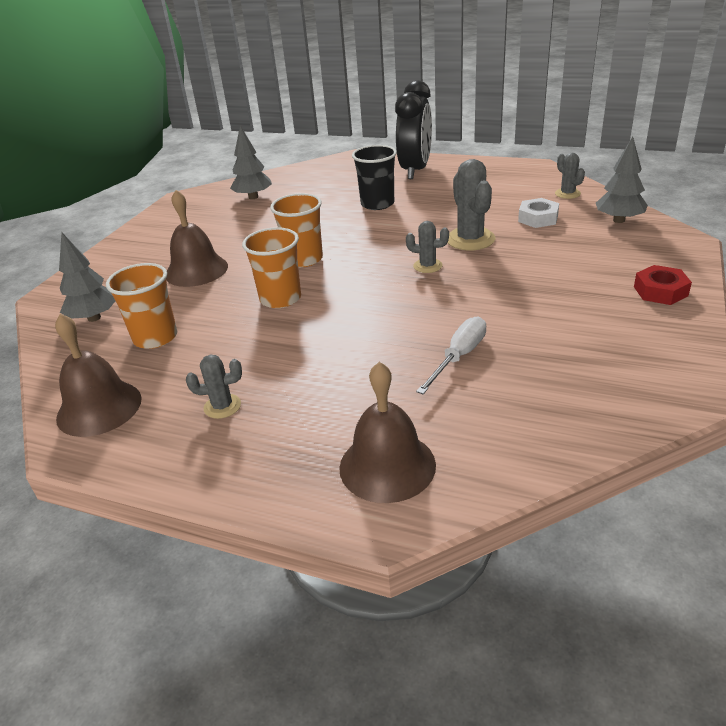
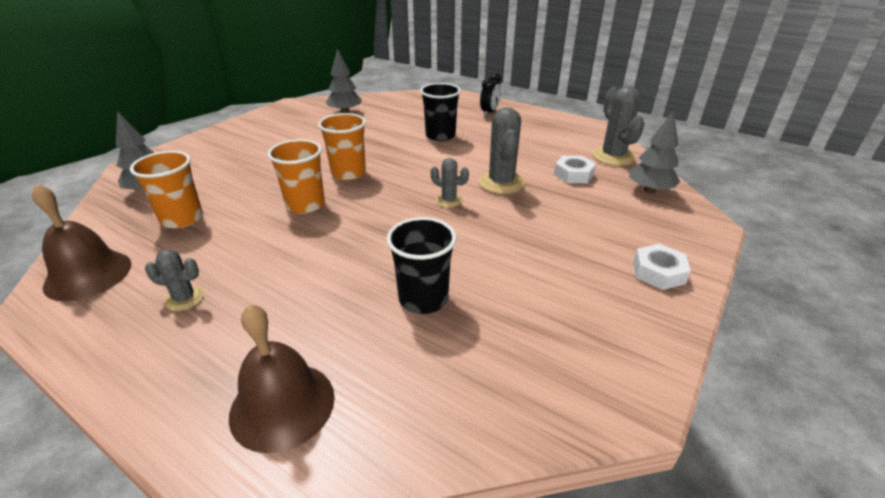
camera: 10 degrees right, 0 degrees up
(196, 270) = (257, 165): brown bell -> none
(415, 170) = (489, 112): black clock -> black clock, size x0.51
(459, 357) = (423, 298): white screwdriver -> black cup
(567, 194) = (613, 156): grey cactus -> grey cactus, size x1.78
(660, 291) = (658, 272): red nut -> white nut

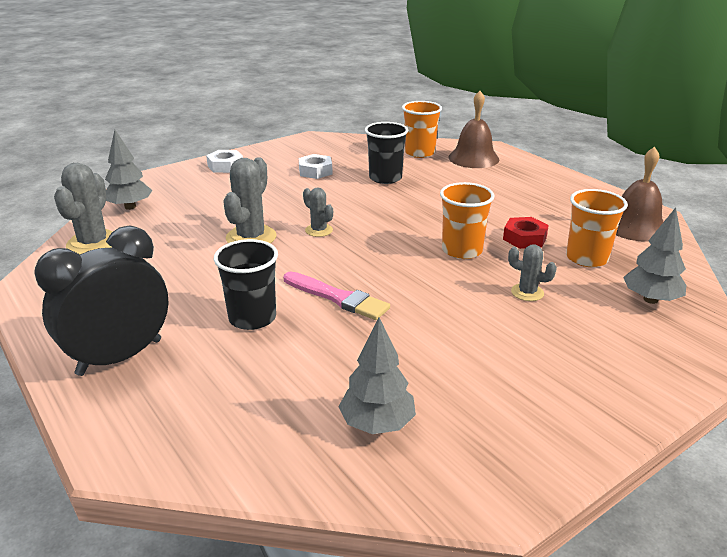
camera: 160 degrees left, 5 degrees down
(184, 299) = (546, 201): grey cactus -> grey cactus (527, 292)
(238, 230) = (524, 238): none -> red nut
(348, 173) = (408, 279): orange cup -> orange cup (419, 153)
(395, 153) = (337, 298): none -> pink brush
(489, 112) = (120, 357): black clock -> black clock, size x1.94
(573, 174) = (169, 232): white nut -> white nut (315, 171)

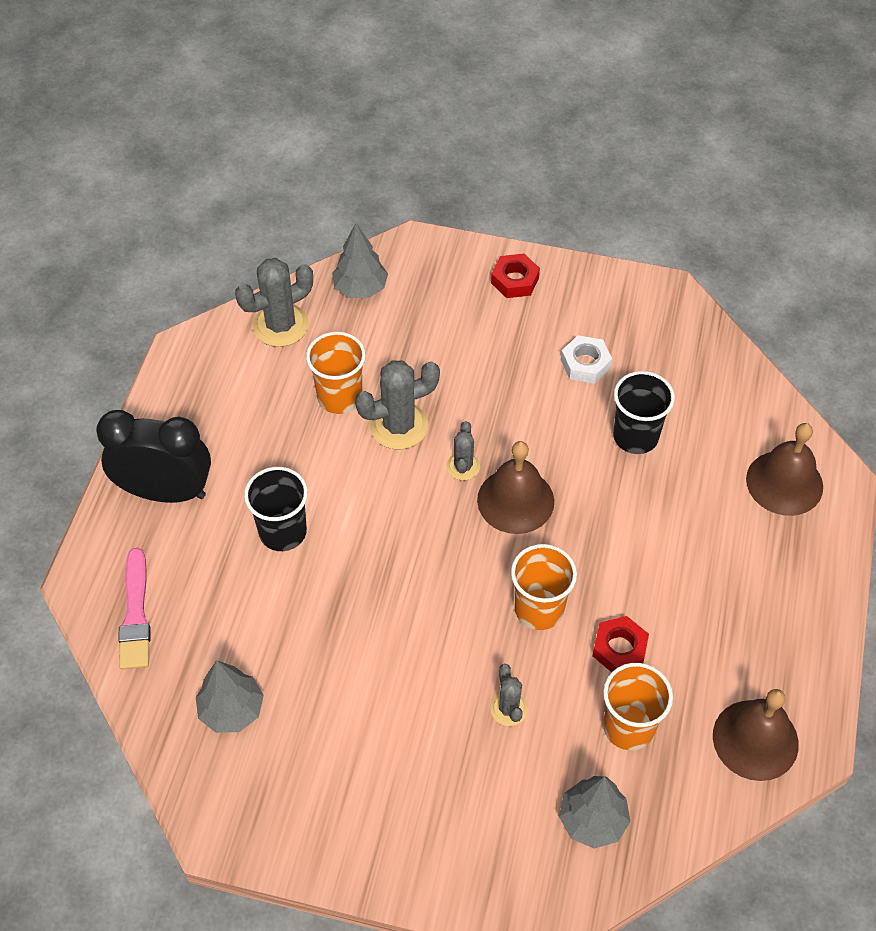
camera: 50 degrees right, 25 degrees up
(225, 166) = (515, 280): white nut -> red nut
(337, 298) = (364, 568): pink brush -> pink brush (135, 615)
(371, 225) = (515, 500): none -> brown bell
(419, 153) = (740, 421): orange cup -> orange cup (340, 397)

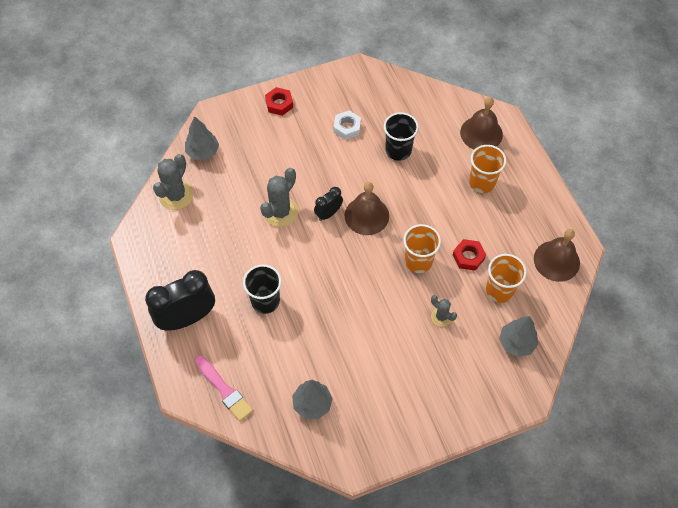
camera: 35 degrees left, 5 degrees up
(340, 397) = (238, 215): orange cup -> orange cup (482, 182)
(463, 466) = (328, 214): grey cactus -> black clock

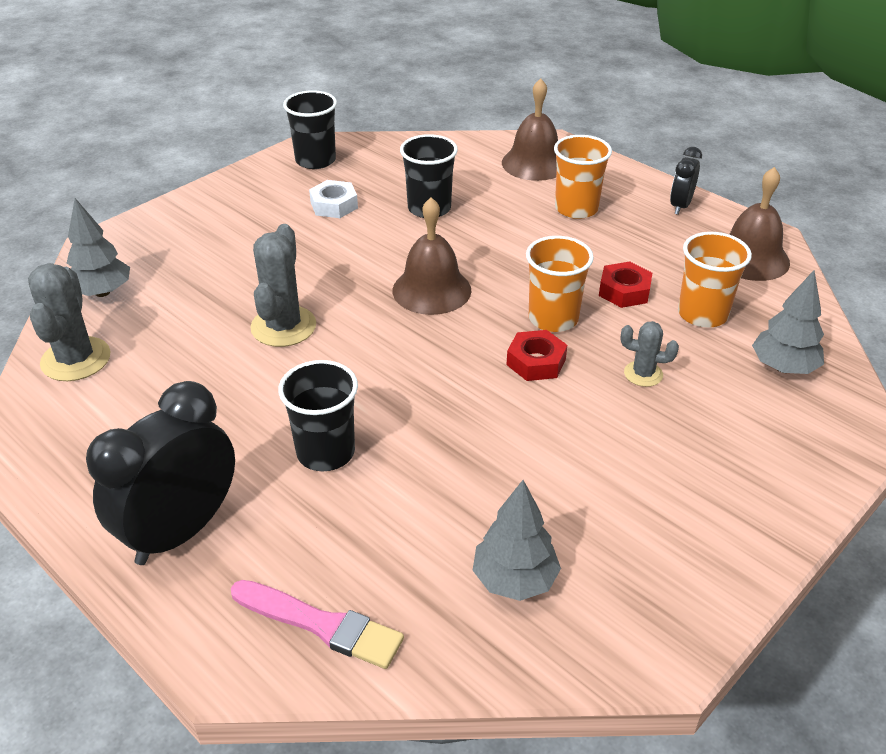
camera: 25 degrees left, 20 degrees down
(279, 104) = (208, 207): red nut -> red nut (536, 362)
(328, 214) = (367, 305): black clock -> black clock (680, 206)
(354, 84) = (315, 160): none -> black cup

